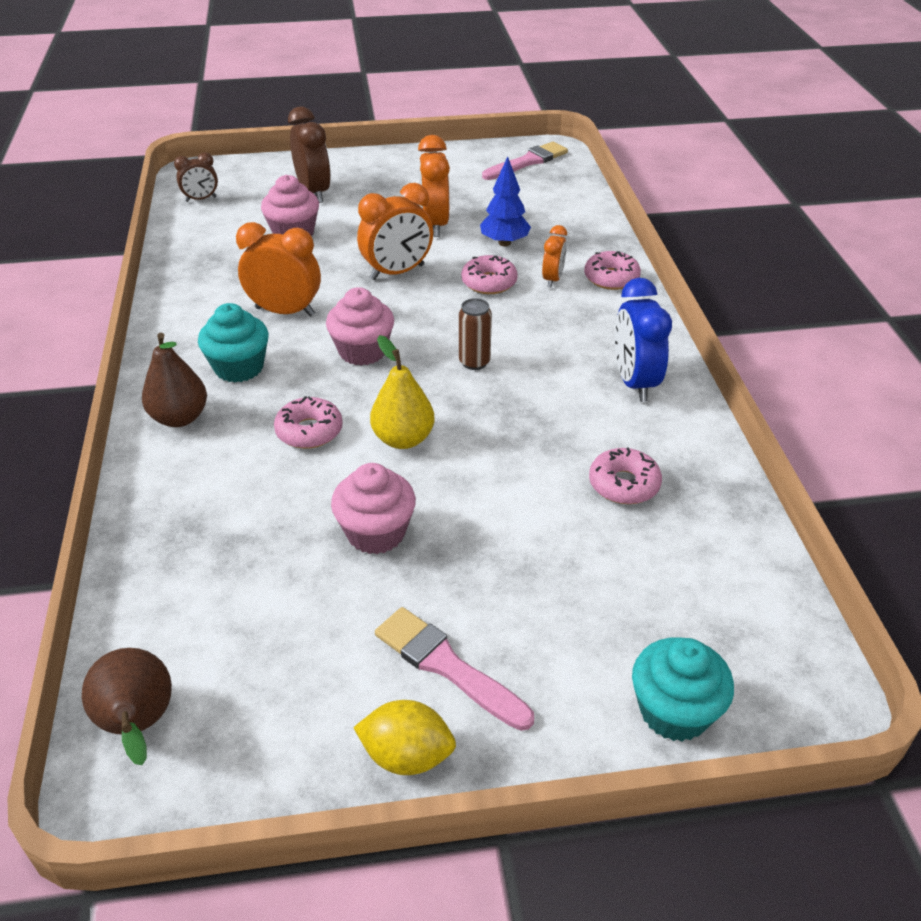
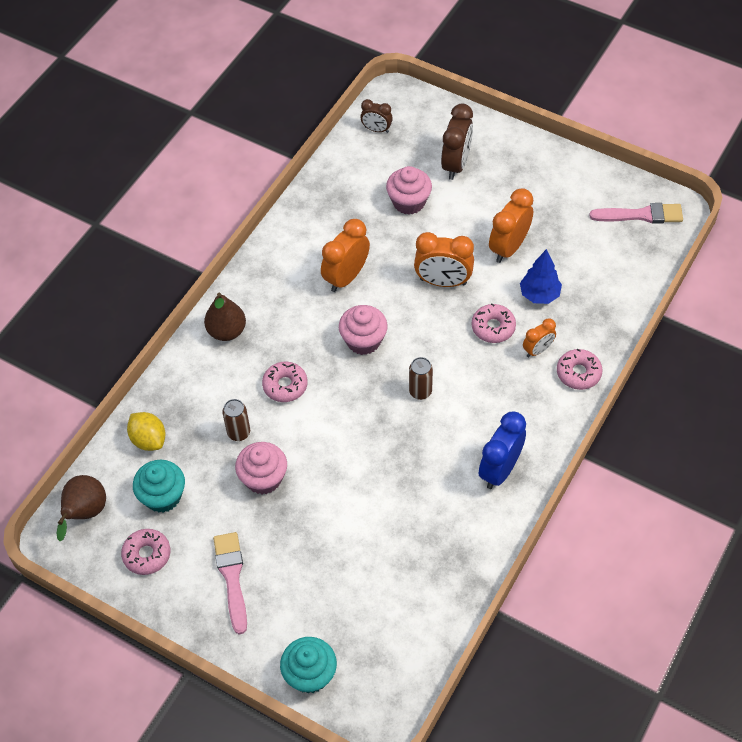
camera: 40 degrees right, 15 degrees up
(239, 367) = (285, 310): turquoise cupcake -> turquoise cupcake (163, 496)
(285, 311) = (346, 277): orange clock -> orange clock turned 105 degrees counterclockwise
(294, 505) = (239, 433): none -> brown can
(403, 439) = (329, 424): yellow pear -> none
(407, 756) = (178, 608): yellow lemon -> yellow lemon (149, 440)
(624, 484) = (418, 536): pink donut -> pink donut (147, 555)

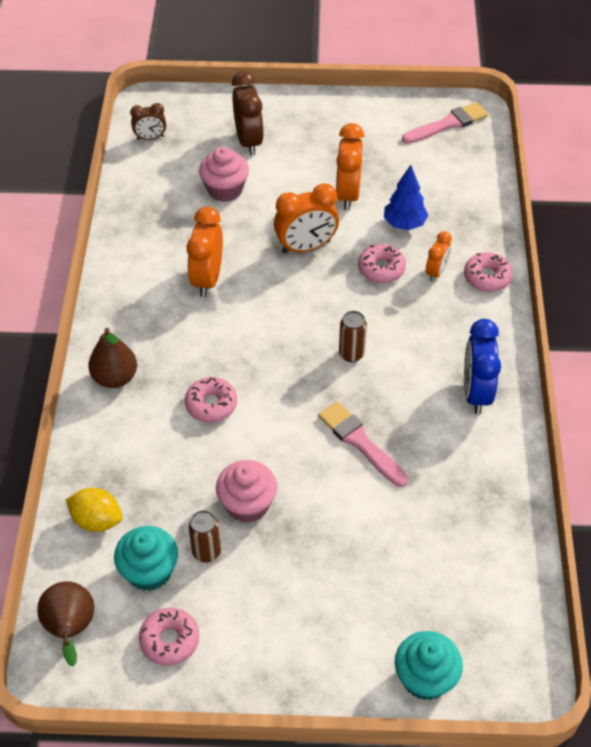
camera: 30 degrees left, 5 degrees down
(232, 578) = (279, 619): pink brush -> pink brush (360, 442)
(239, 433) = (192, 471): brown can -> brown can (206, 552)
(363, 340) = (263, 330): pink cupcake -> none

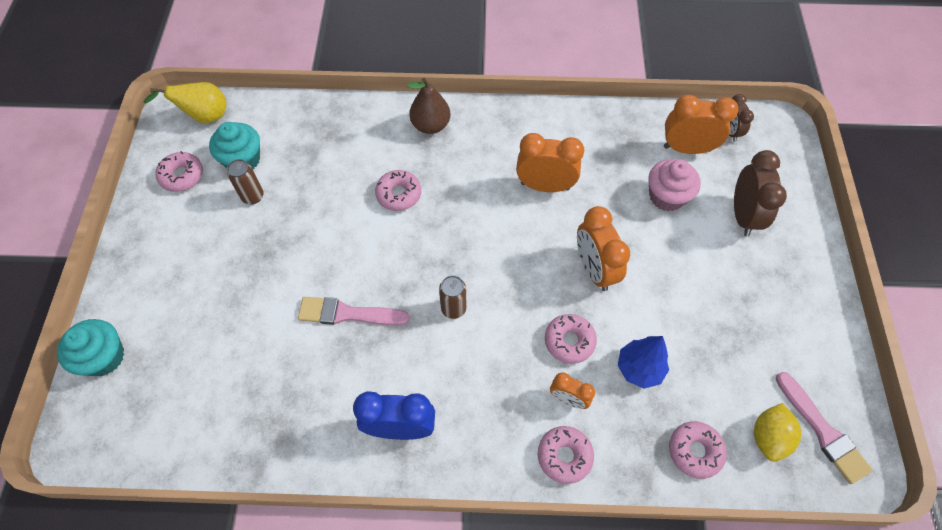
camera: 90 degrees right, 10 degrees up
(71, 629) = (204, 117): brown pear -> yellow pear
(97, 520) = (293, 124): yellow lemon -> yellow lemon (768, 437)
(247, 504) = (293, 224): pink cupcake -> none
(249, 141) = (743, 215): brown clock -> brown clock turned 75 degrees counterclockwise
(347, 194) = (677, 311): orange clock -> orange clock (687, 148)
(360, 442) = (348, 314): pink brush -> pink brush turned 135 degrees counterclockwise
(473, 197) = (694, 451): none -> pink donut

